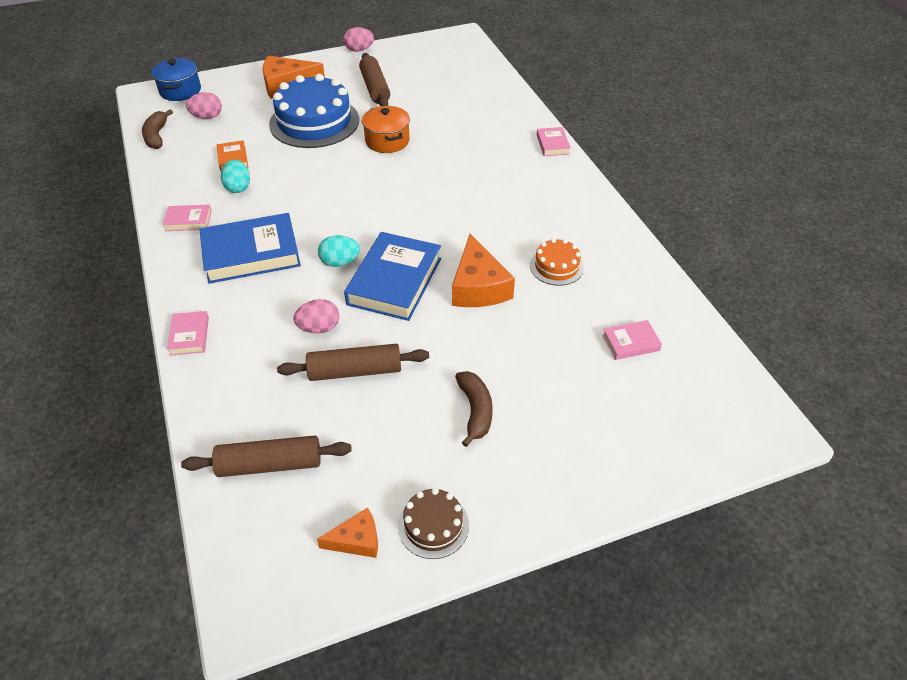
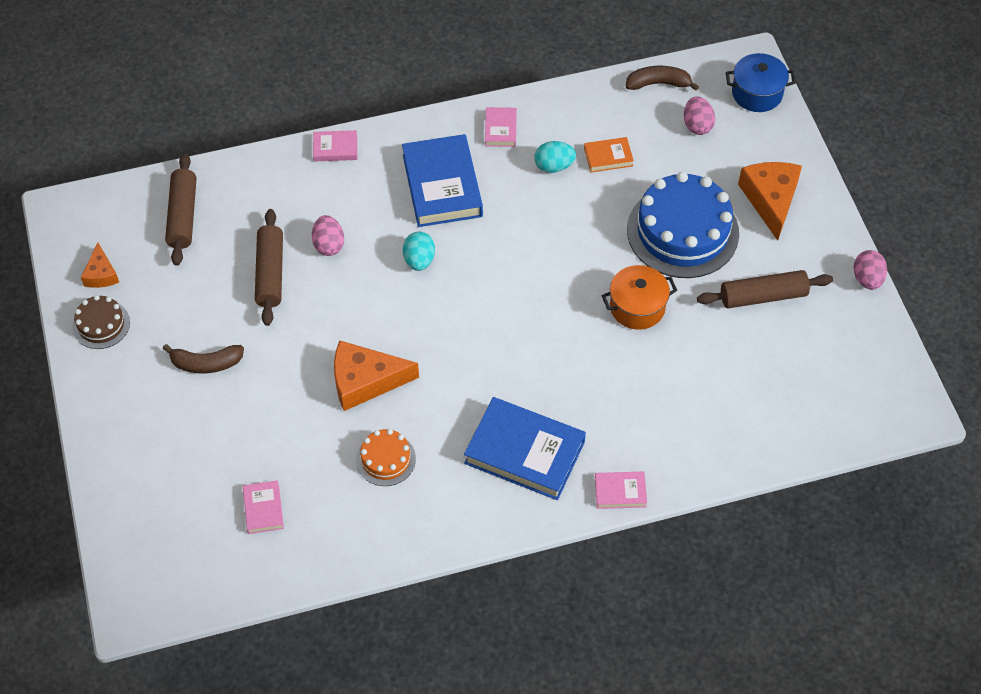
camera: 95 degrees right, 10 degrees up
(394, 281) = (384, 307): blue book -> blue book (524, 452)

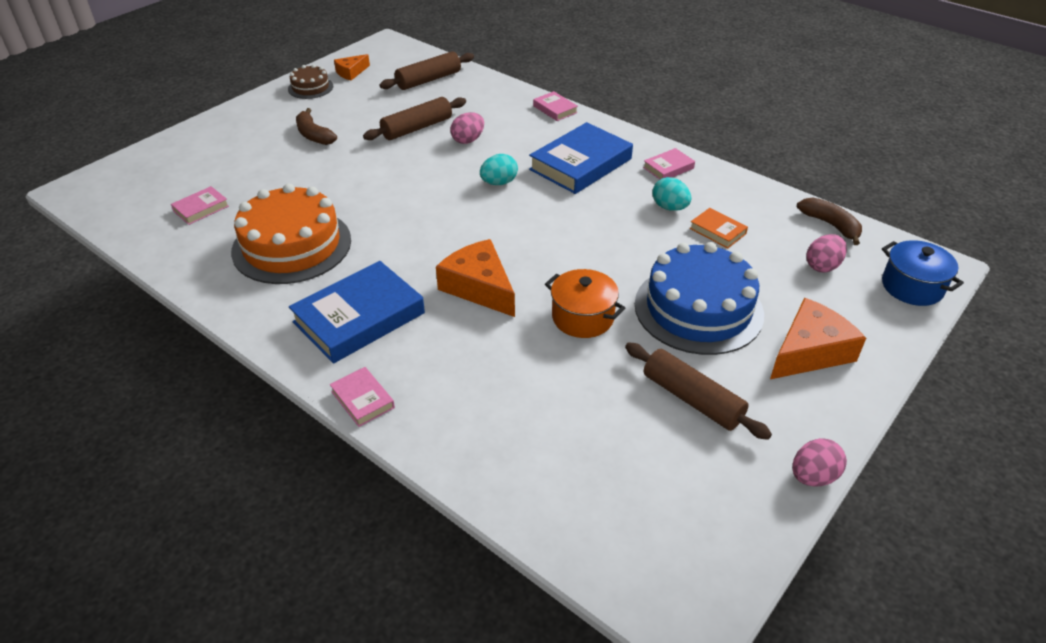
camera: 55 degrees right, 15 degrees down
(365, 381) = (359, 205): orange cheese -> orange cheese (479, 287)
(386, 459) = (292, 245): orange cake -> orange cake, size x2.04
(524, 452) = (359, 317): blue book -> blue book turned 60 degrees clockwise

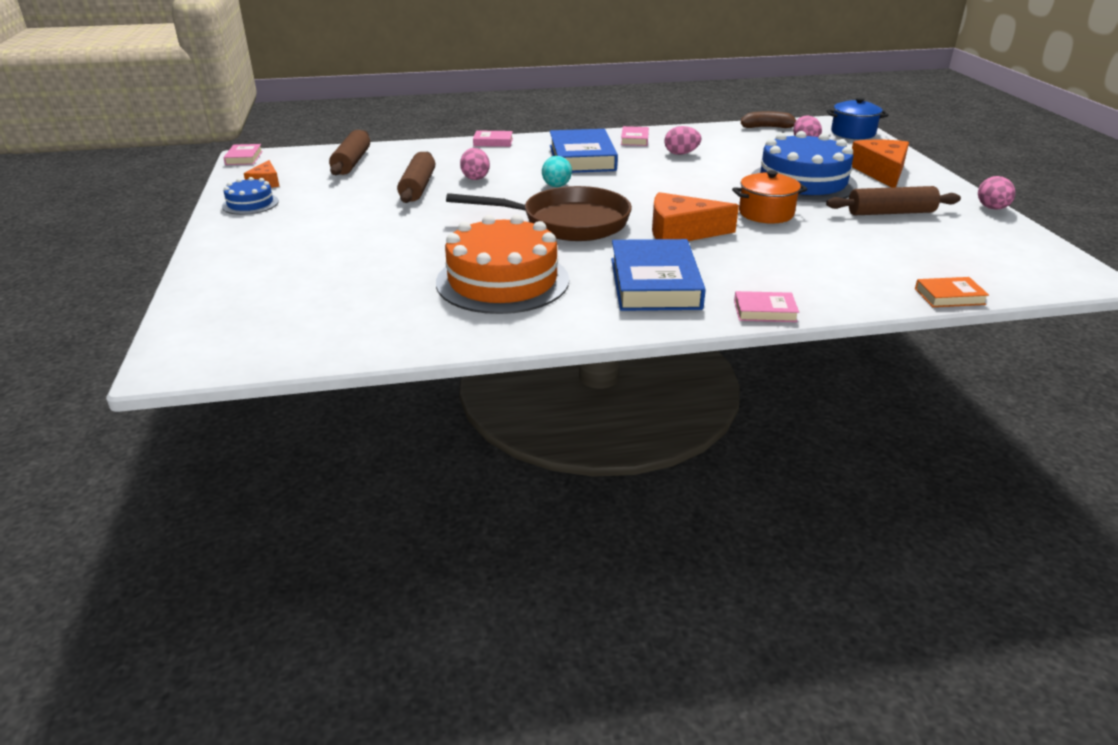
camera: 50 degrees left, 10 degrees down
(201, 208) = (359, 304): pink book -> pink book (244, 158)
(310, 87) = (250, 204): brown cake -> blue cake
(314, 135) = (338, 225): brown banana -> none
(429, 223) = (567, 223): none -> brown pan
(669, 207) = (681, 154): turquoise egg -> pink egg
(717, 231) = (728, 152): orange book -> orange book (949, 296)

